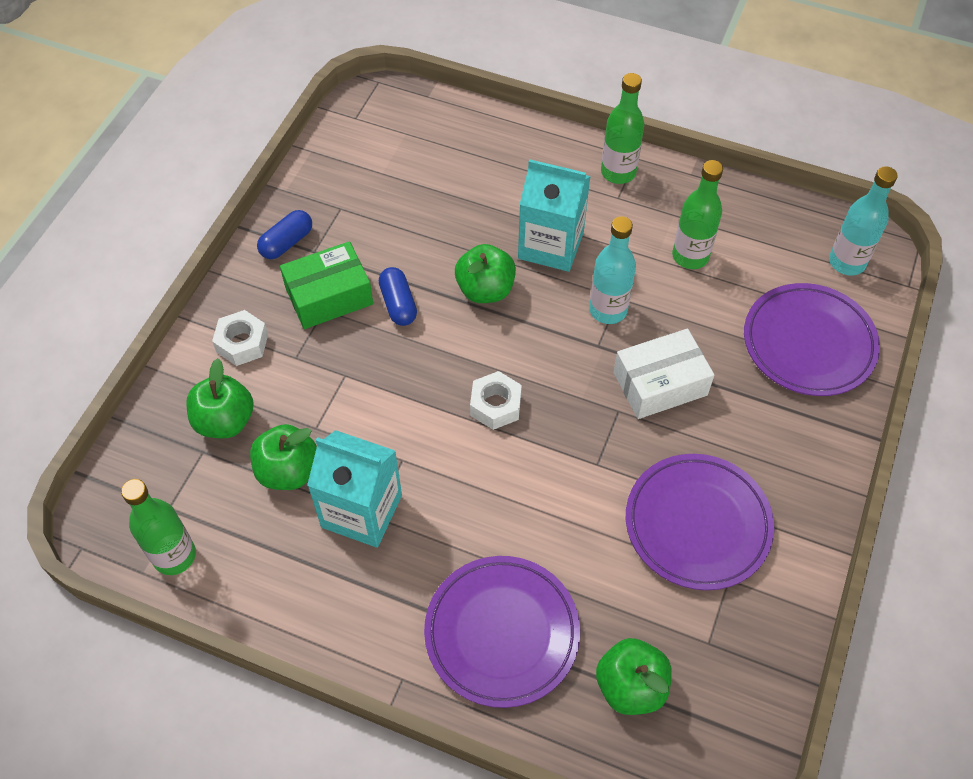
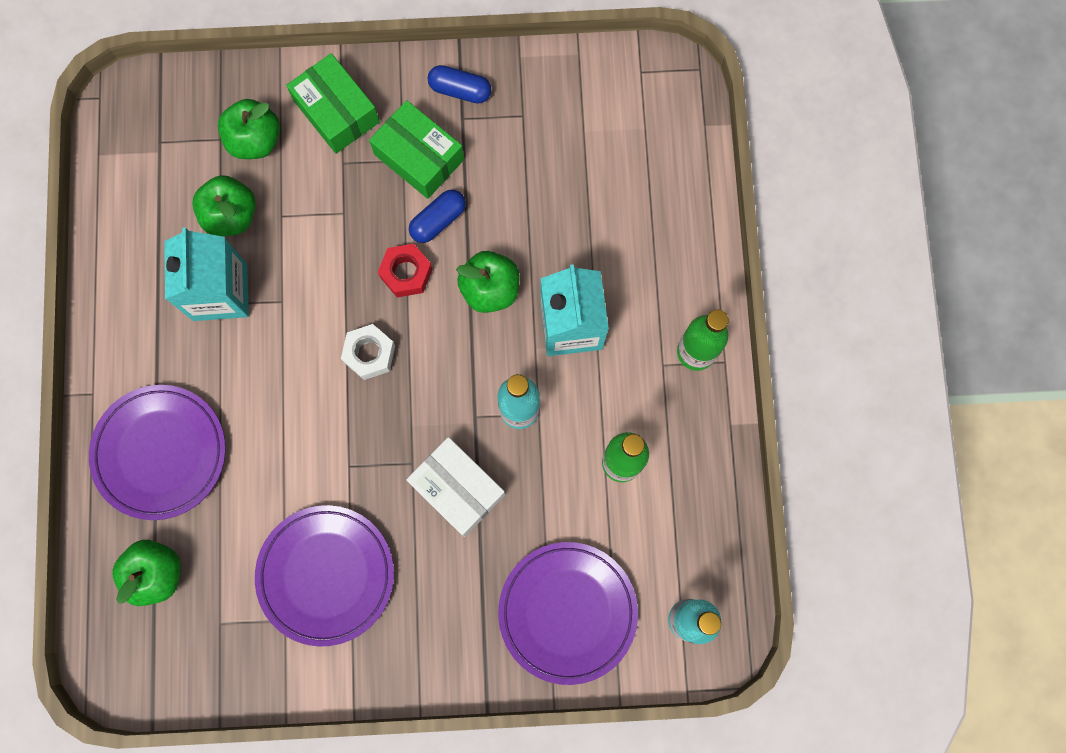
camera: 65 degrees right, 20 degrees up
(174, 556) = (121, 170): green bottle -> none
(242, 343) = (336, 111): white nut -> green box
(433, 347) = (406, 273): none -> red nut

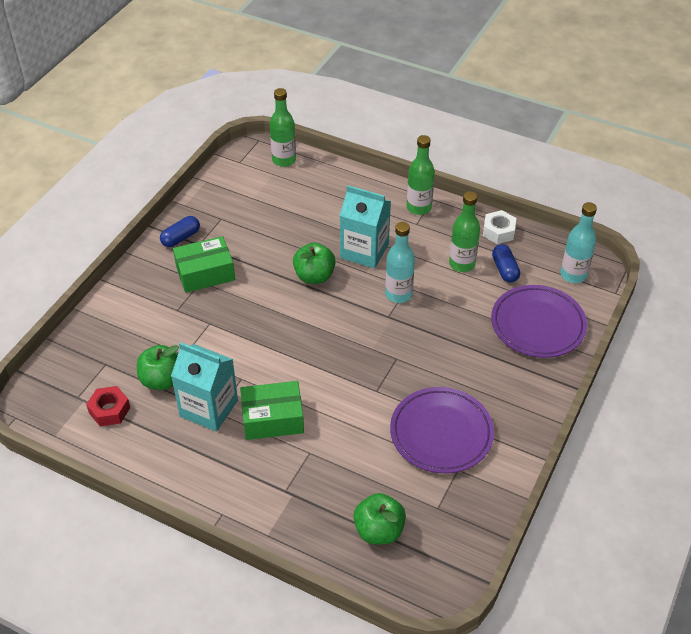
camera: 60 degrees left, 30 degrees down
(160, 453) = (294, 490): purple plate -> none
(255, 140) = (123, 346): green apple -> none
(336, 111) = (141, 298): green box -> green box (272, 418)
(369, 354) = (311, 349): white nut -> white nut (498, 231)
(406, 273) = (273, 309): red nut -> red nut (109, 410)
(438, 220) = (252, 281): blue capsule -> blue capsule (504, 269)
(457, 489) = (428, 343): white box -> none
(680, 125) = (284, 160): none -> green bottle

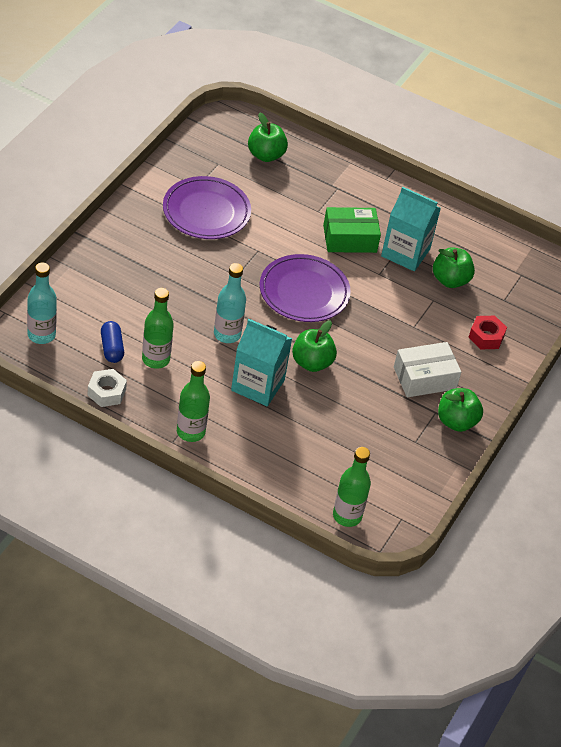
camera: 175 degrees right, 0 degrees up
(109, 410) = (491, 261): red nut -> red nut (486, 337)
(181, 238) = (456, 421): blue capsule -> green apple
(205, 273) = (424, 378): green box -> white box
(537, 325) = (95, 290): purple plate -> purple plate (304, 292)

